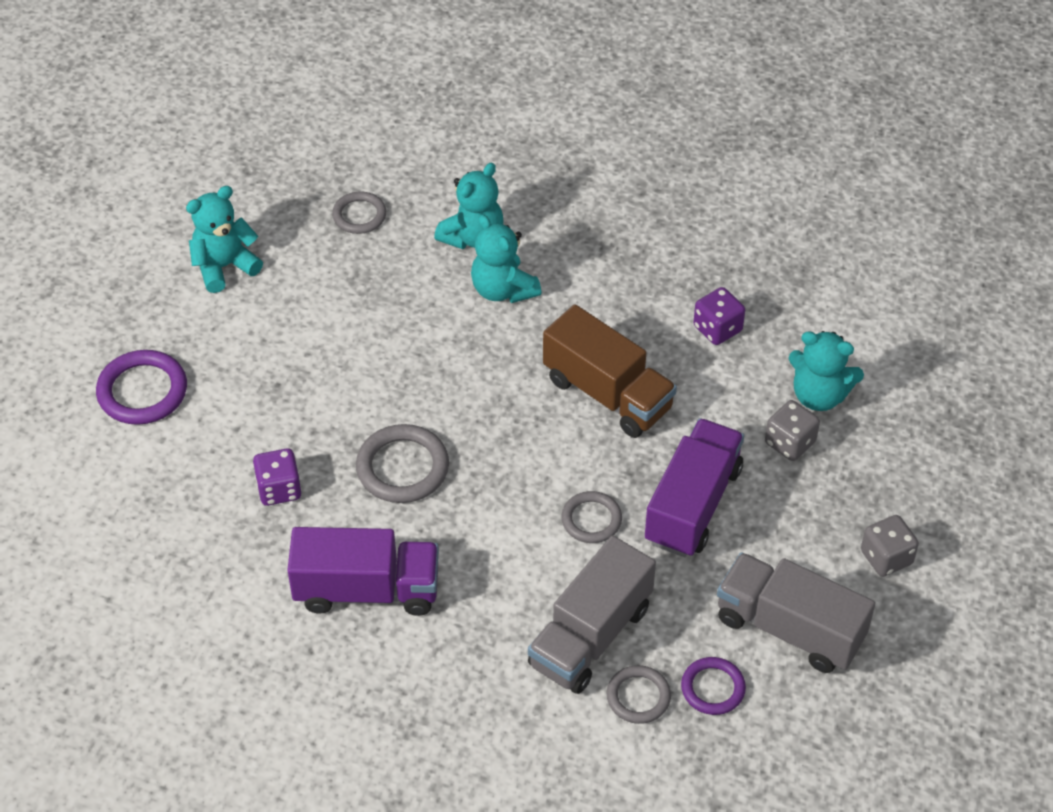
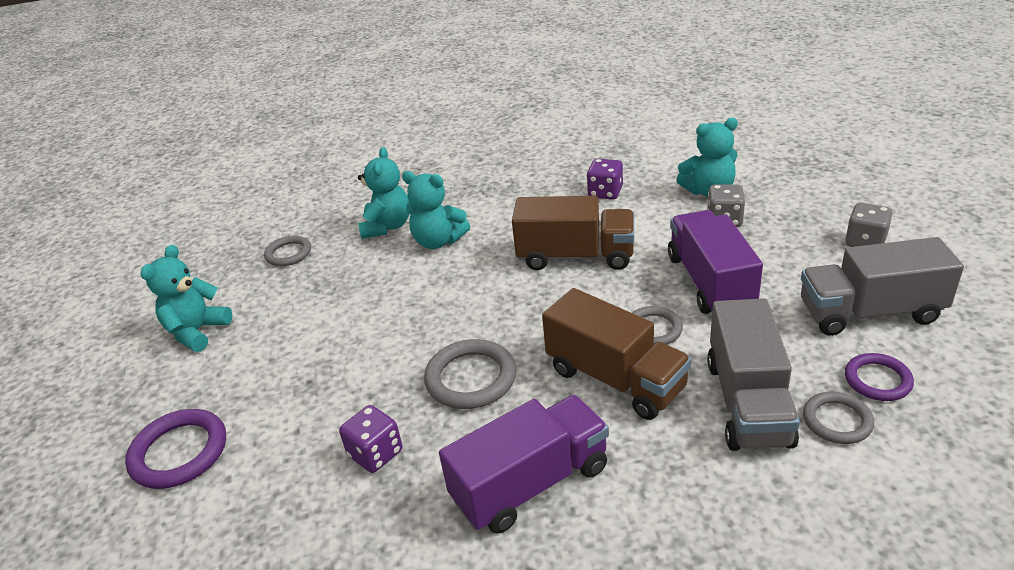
camera: 30 degrees left, 15 degrees down
(512, 545) = (615, 379): none -> brown truck

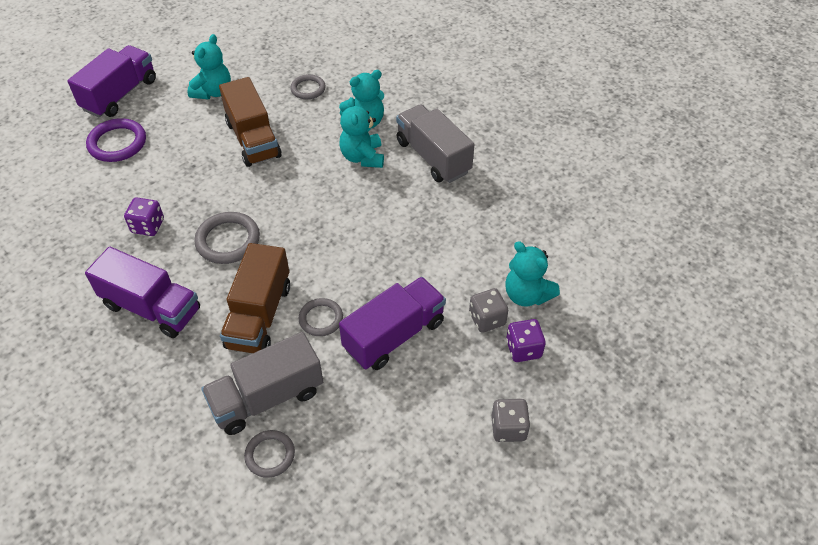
camera: 55 degrees right, 15 degrees up
(84, 428) = (120, 95): none -> purple truck
(197, 331) = (213, 92): turquoise teddy bear -> turquoise teddy bear turned 120 degrees clockwise
(575, 256) = (385, 242): brown truck -> brown truck (253, 139)
(605, 192) = (483, 227): purple dice -> purple dice (523, 349)
(870, 312) = (406, 451): grey truck -> grey truck (433, 157)
(877, 380) = (324, 472): purple ring -> none

